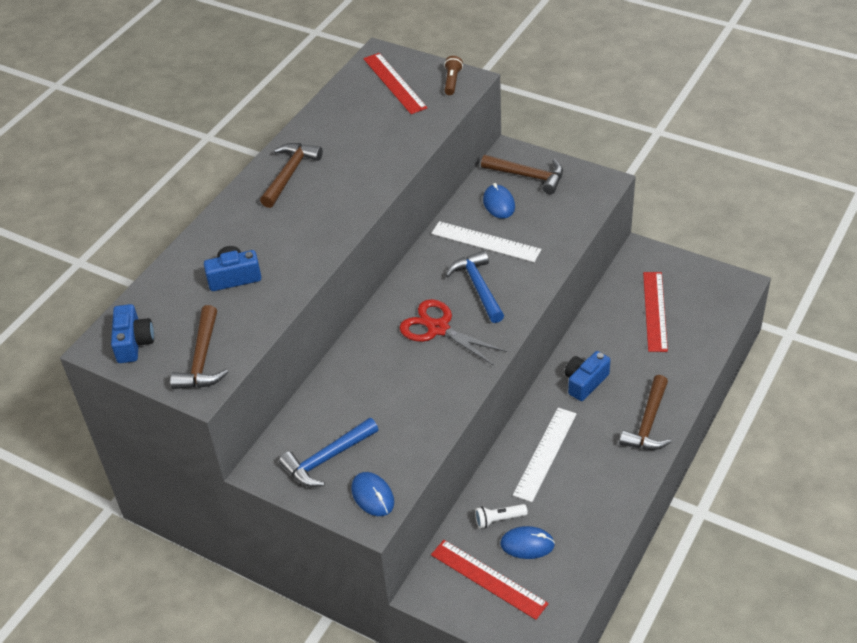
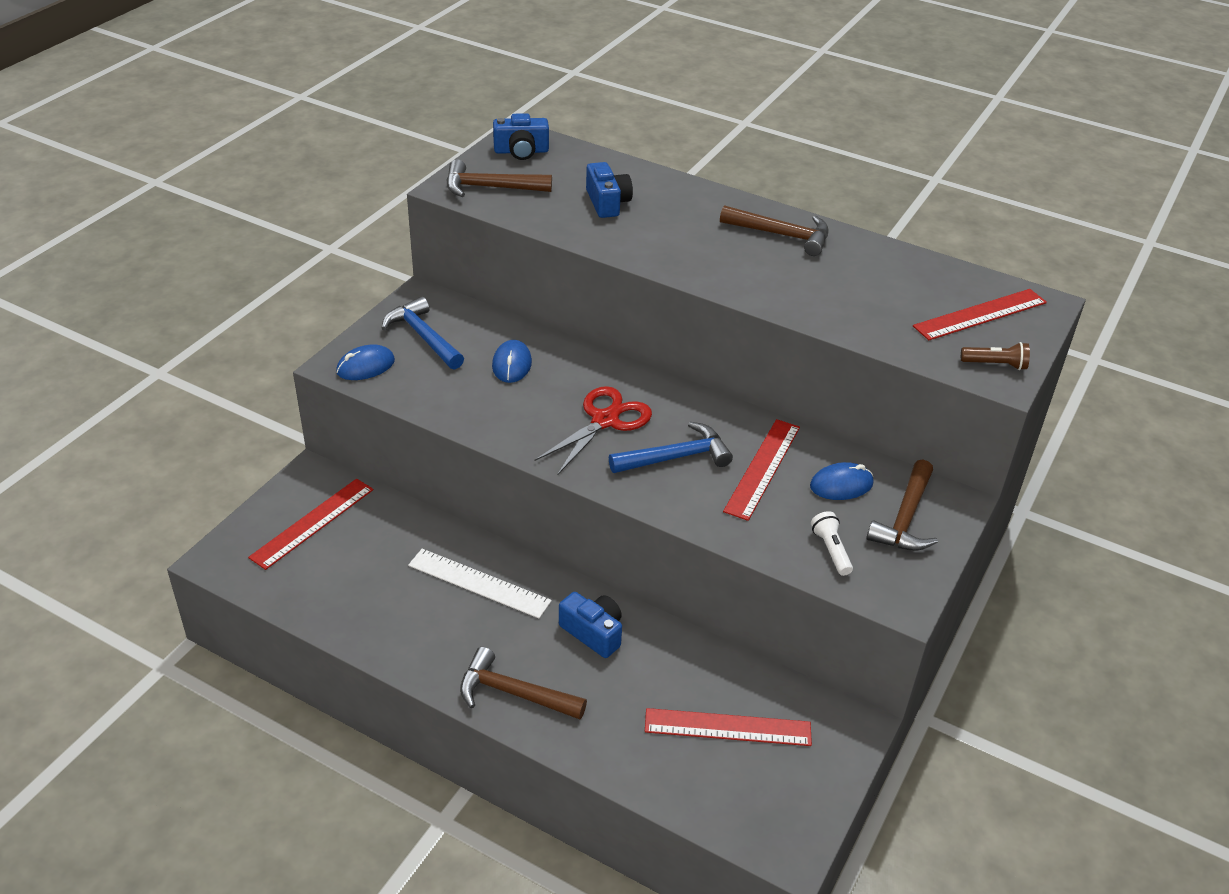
camera: 85 degrees right, 5 degrees down
(485, 242) = (762, 468): white ruler -> red ruler
(499, 520) = (390, 535): white flashlight -> white flashlight (831, 550)
(527, 544) = (349, 557): blue mouse -> blue mouse (511, 364)

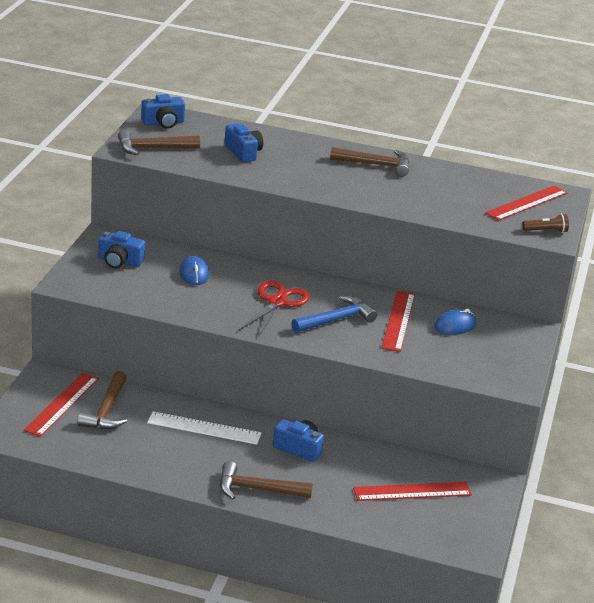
camera: 15 degrees left, 10 degrees down
(365, 366) = (85, 283): blue mouse -> none
(423, 337) = (119, 261): blue hammer -> blue camera
(831, 550) = (461, 363): white flashlight -> none
(905, 518) = (503, 340): brown hammer -> brown hammer (106, 410)

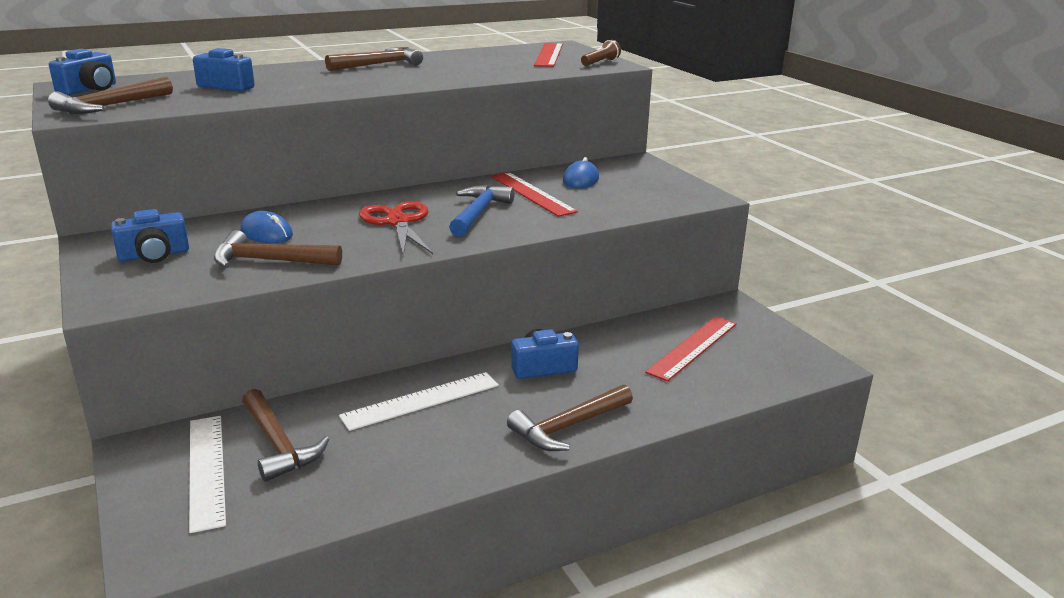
camera: 40 degrees left, 5 degrees down
(61, 404) = (206, 470): red ruler -> white ruler
(169, 296) = (270, 261): none -> brown hammer

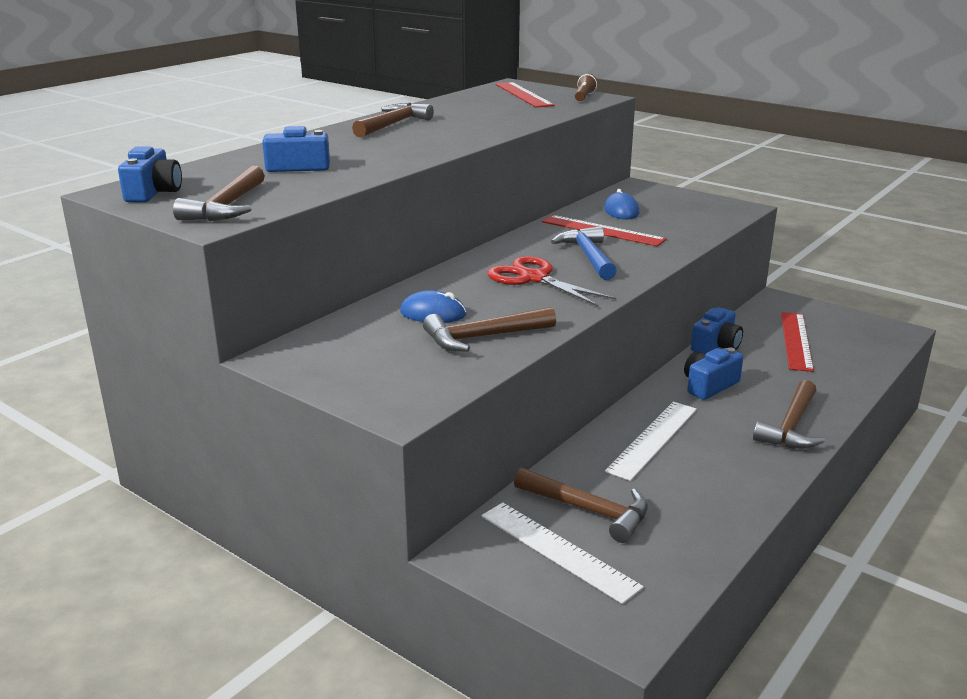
camera: 25 degrees left, 0 degrees up
(154, 255) = (361, 357): blue camera -> blue camera (716, 346)

